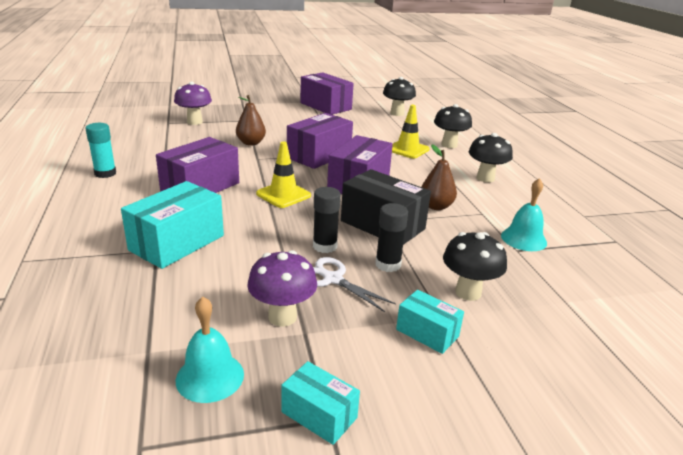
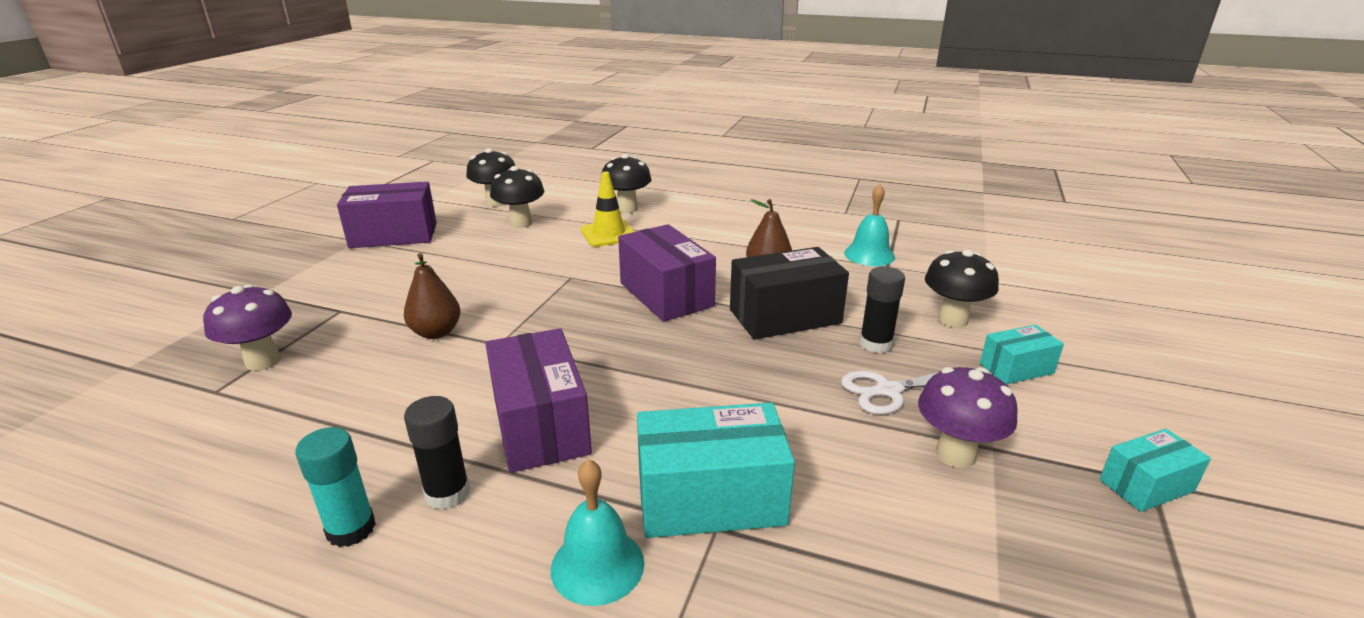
camera: 55 degrees left, 0 degrees up
(177, 243) = (710, 498): turquoise box -> turquoise box turned 75 degrees counterclockwise
(210, 377) = (1068, 553): turquoise bell -> turquoise bell (597, 565)
(283, 195) = (643, 358): yellow traffic cone -> none
(319, 155) = (553, 293): purple box -> none
(325, 246) = (808, 371): black glue stick -> black glue stick (447, 493)
(485, 178) = (729, 223): black mushroom -> black mushroom (521, 223)

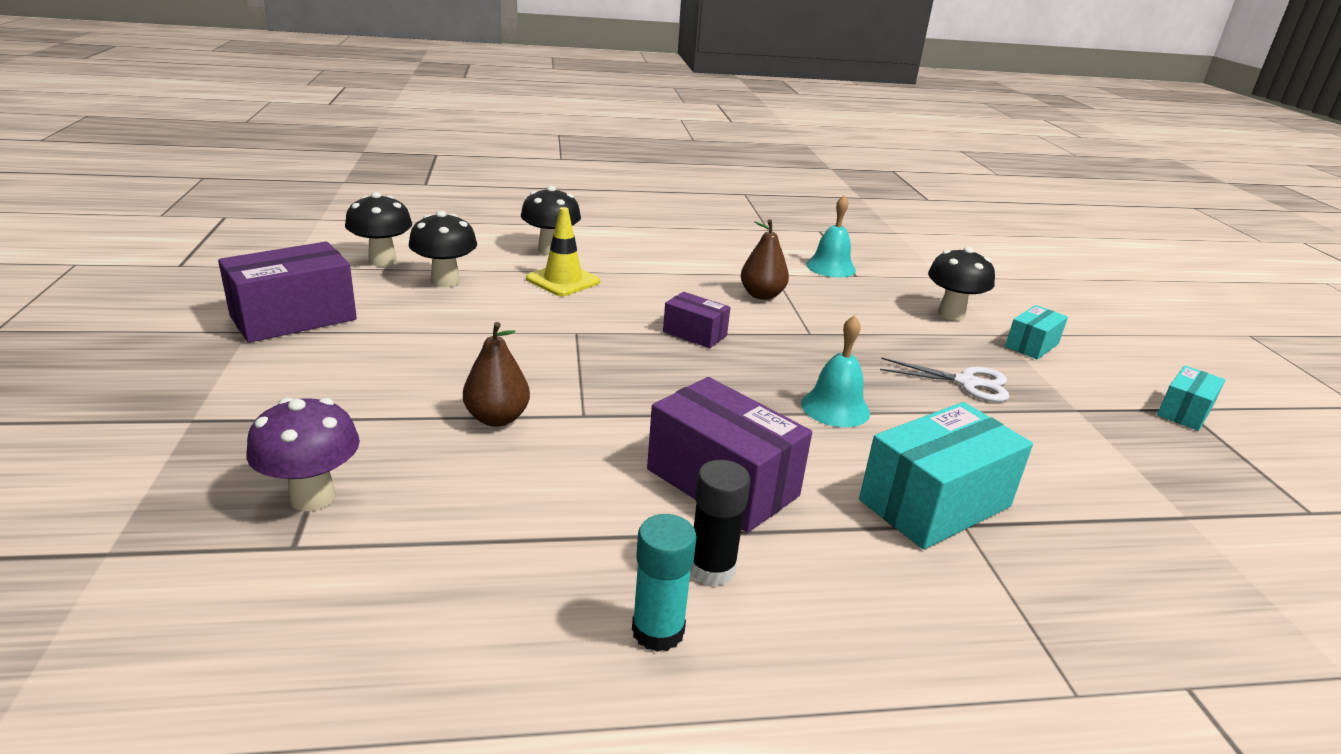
camera: 30 degrees left, 0 degrees up
(597, 565) = (912, 583): turquoise bell -> turquoise bell (835, 408)
(666, 294) = (695, 334): purple box -> purple box, size x0.55
(785, 316) = (822, 335): black box -> none
(875, 344) = (918, 346): black glue stick -> none
(888, 391) = (966, 382): white scissors -> white scissors turned 120 degrees counterclockwise
(955, 454) = (1059, 421): purple mushroom -> none

